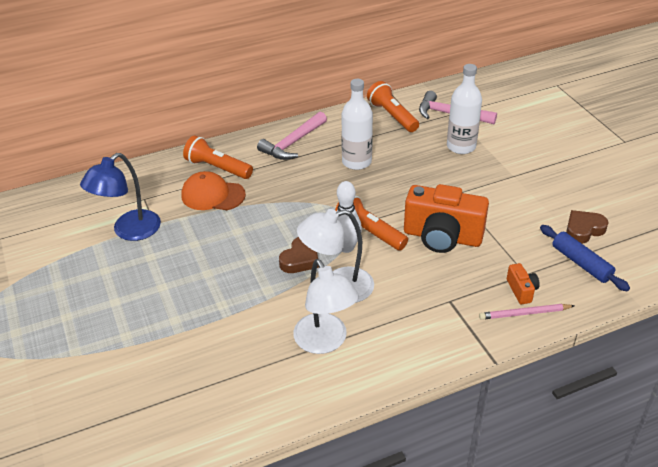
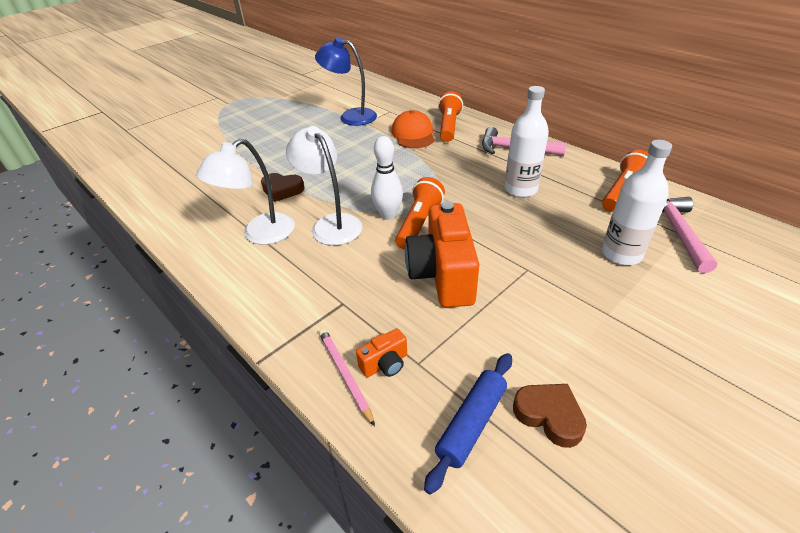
camera: 70 degrees right, 0 degrees up
(300, 259) = (358, 195): brown heart -> brown heart (282, 190)

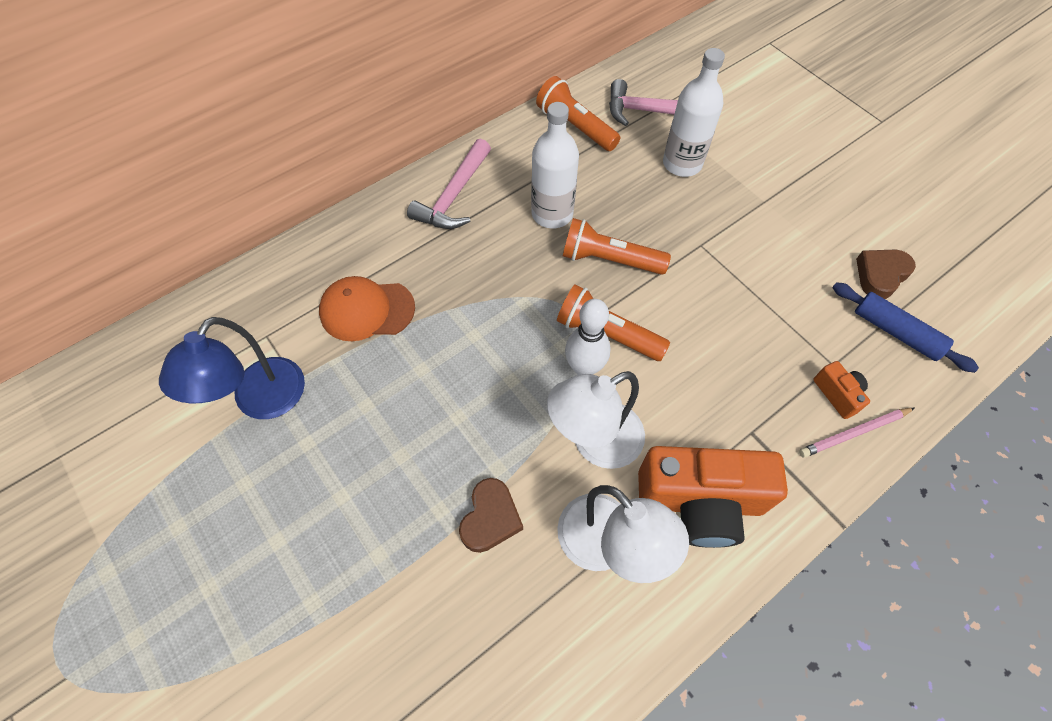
camera: 85 degrees left, 20 degrees up
(442, 275) = (707, 323): orange camera -> orange camera (700, 502)
(449, 126) = (359, 259): orange flashlight -> orange flashlight (609, 259)

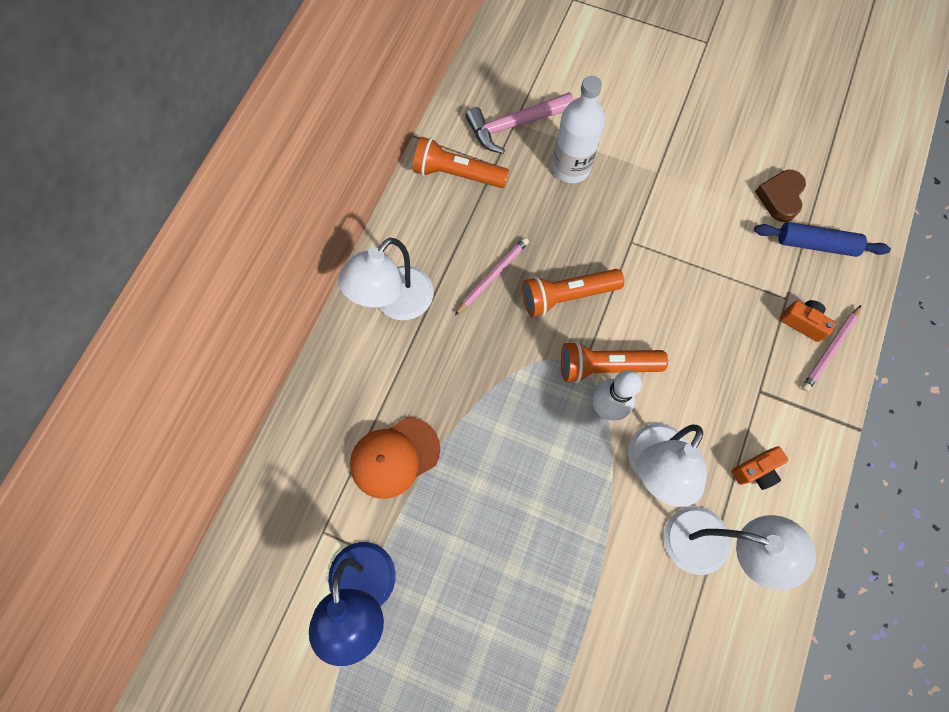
camera: 30 degrees left, 10 degrees up
(454, 196) = (395, 303): pink hammer -> white lamp
(490, 518) = (614, 577): brown heart -> none
(552, 214) = (492, 276): white bottle -> pink pencil
(700, 502) = (755, 471): orange camera -> orange camera, size x0.44

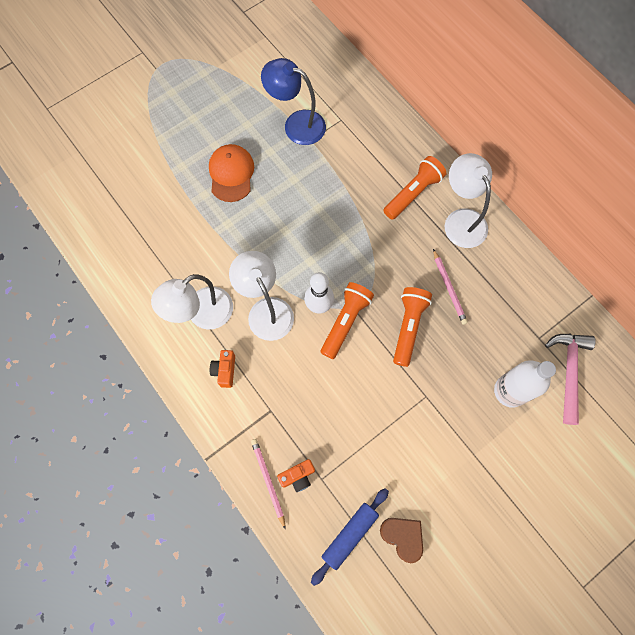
camera: 120 degrees right, 0 degrees up
(394, 457) = (361, 173): orange cap -> orange cap (231, 174)
(457, 174) = (543, 308): orange flashlight -> orange flashlight (413, 193)

